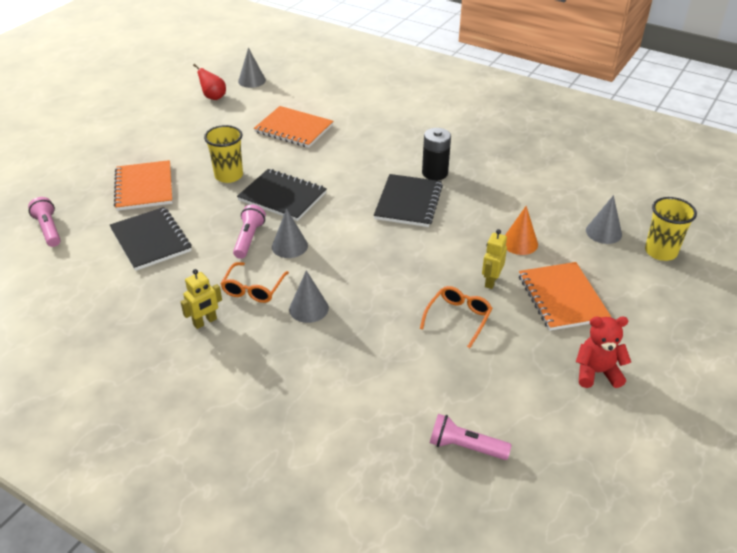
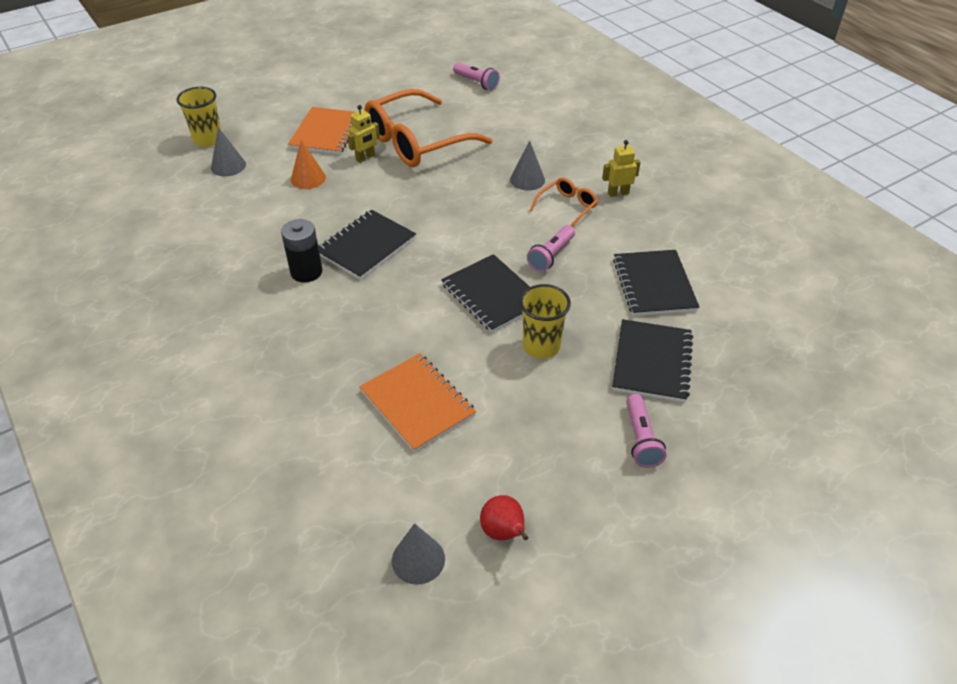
camera: 155 degrees left, 5 degrees up
(49, 229) = (770, 334): pink flashlight -> pink flashlight (640, 439)
(144, 187) = (652, 362): orange notebook -> black notebook
(289, 246) = (514, 236): grey cone -> none
(458, 318) = (416, 142): orange glasses -> orange glasses, size x2.13
(597, 372) = (358, 91): red teddy bear -> none

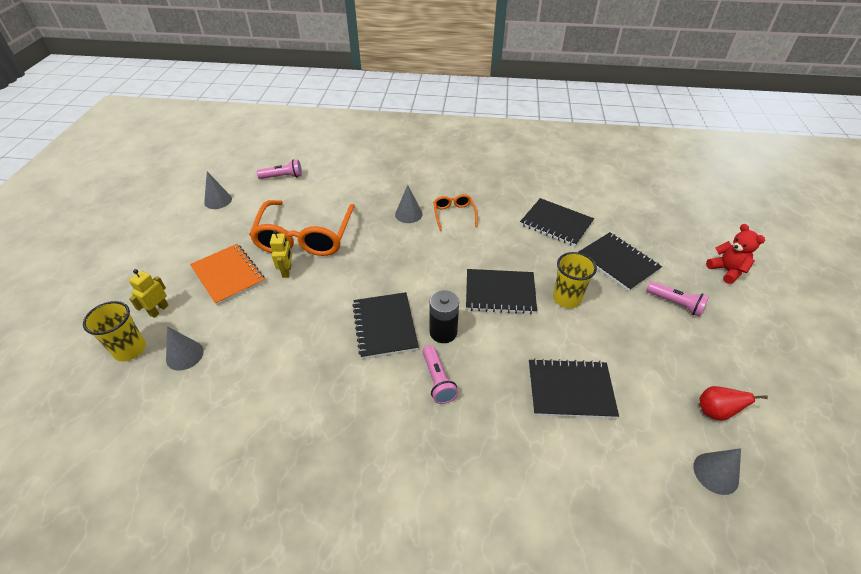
camera: 50 degrees left, 0 degrees up
(306, 272) = (375, 376): black battery -> black battery (443, 332)
(308, 178) = (268, 315): orange cone -> none
(401, 72) = (218, 200): none -> grey cone
(417, 403) = (570, 389): orange notebook -> black notebook
(551, 256) = (490, 247): pink flashlight -> pink flashlight (437, 380)
(618, 193) = (464, 189): yellow robot -> yellow robot (159, 310)
(765, 467) = (726, 271): none -> red teddy bear

